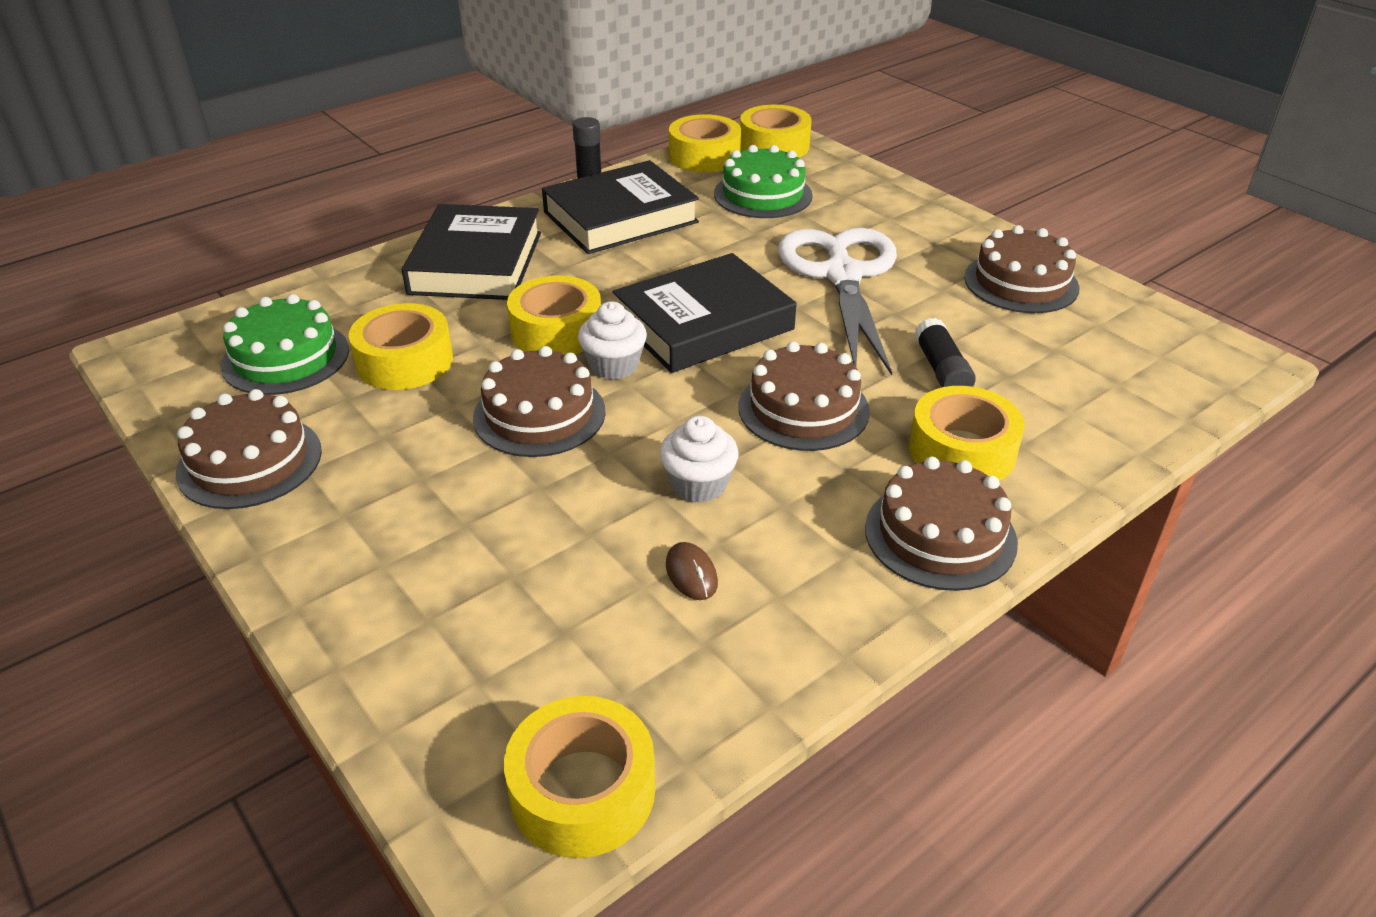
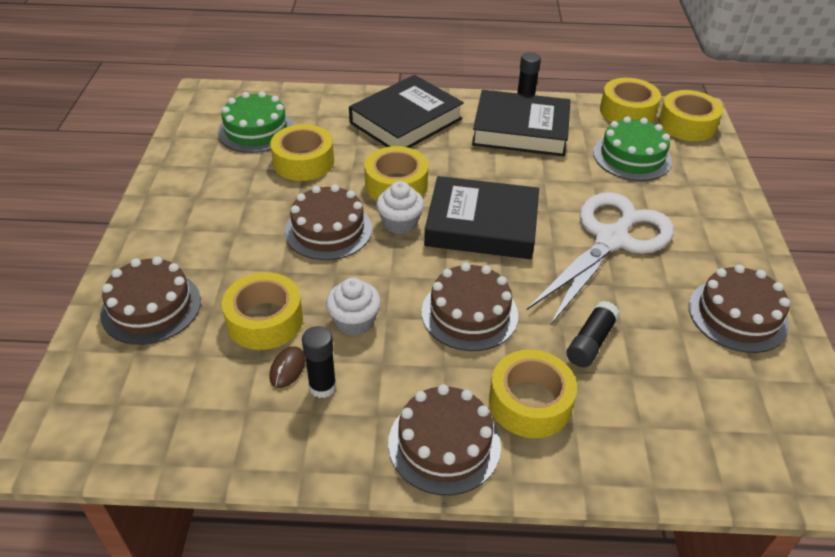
camera: 40 degrees right, 5 degrees up
(250, 461) = (180, 178): brown cake -> brown cake (151, 307)
(582, 791) = (109, 440): yellow tape -> yellow tape (265, 320)
(754, 565) = (322, 387): none -> black glue stick

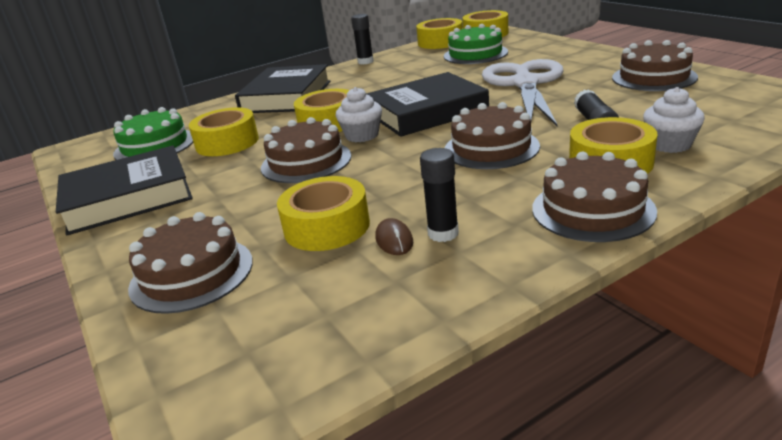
camera: 30 degrees left, 15 degrees down
(354, 321) = (409, 191): white cupcake -> white cupcake (669, 144)
(520, 130) = (382, 71): black book -> black book (128, 197)

